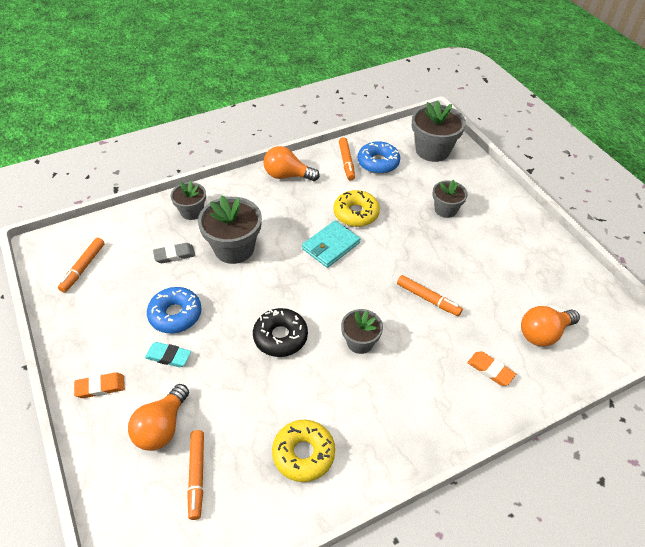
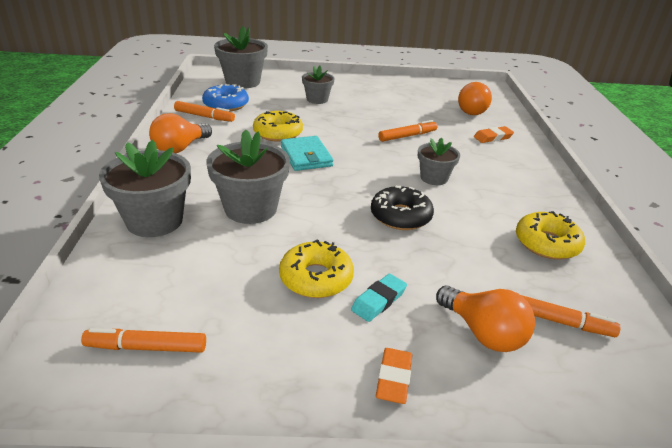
camera: 65 degrees left, 15 degrees down
(83, 268) = (146, 347): orange marker -> orange marker turned 135 degrees clockwise
(174, 255) = (215, 253): grey eraser -> none
(175, 314) = (316, 278): blue donut -> yellow donut
(192, 211) = (154, 221): grey flower pot -> grey flower pot, size x1.67

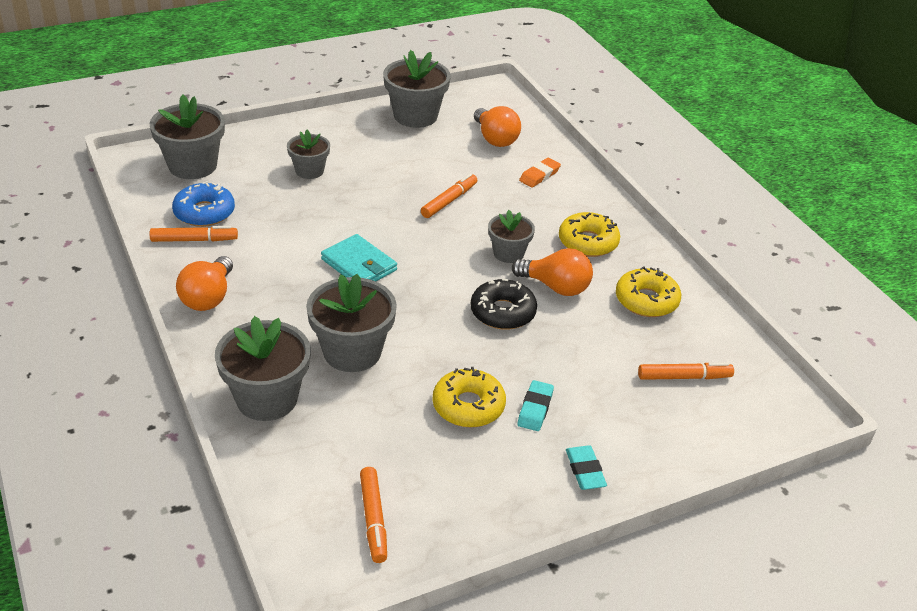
camera: 25 degrees left, 5 degrees up
(146, 347) = (373, 519): orange marker -> orange marker turned 75 degrees counterclockwise
(278, 133) = (303, 240): yellow donut -> yellow donut (588, 242)
(394, 378) = (585, 471): orange eraser -> turquoise eraser
(417, 88) = (415, 116): none -> grey flower pot
(483, 333) = (632, 408): orange light bulb -> orange light bulb (556, 287)

